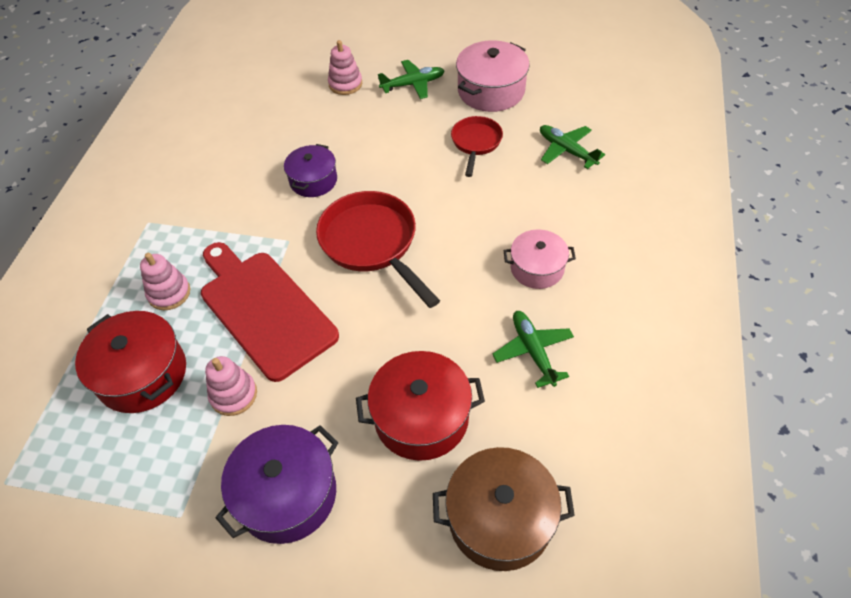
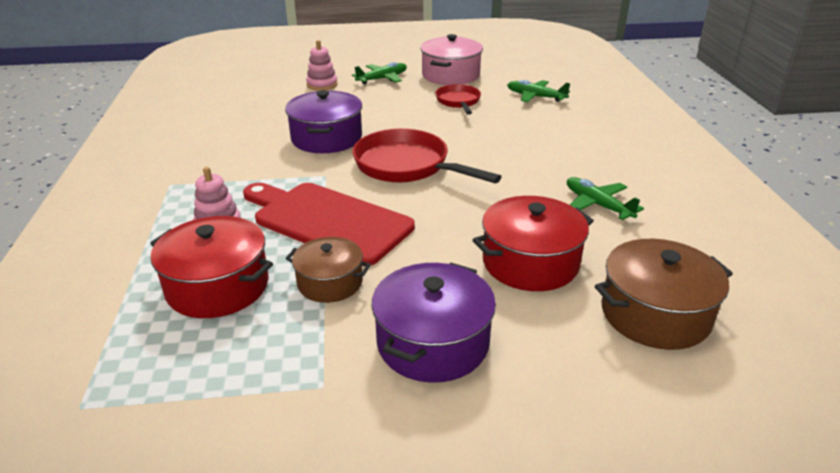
camera: 20 degrees left, 20 degrees down
(233, 395) = (330, 282): pink stacking toy -> brown pot
(313, 180) = (326, 138): purple pot -> purple pot, size x1.54
(537, 268) = (562, 159): pink pot -> none

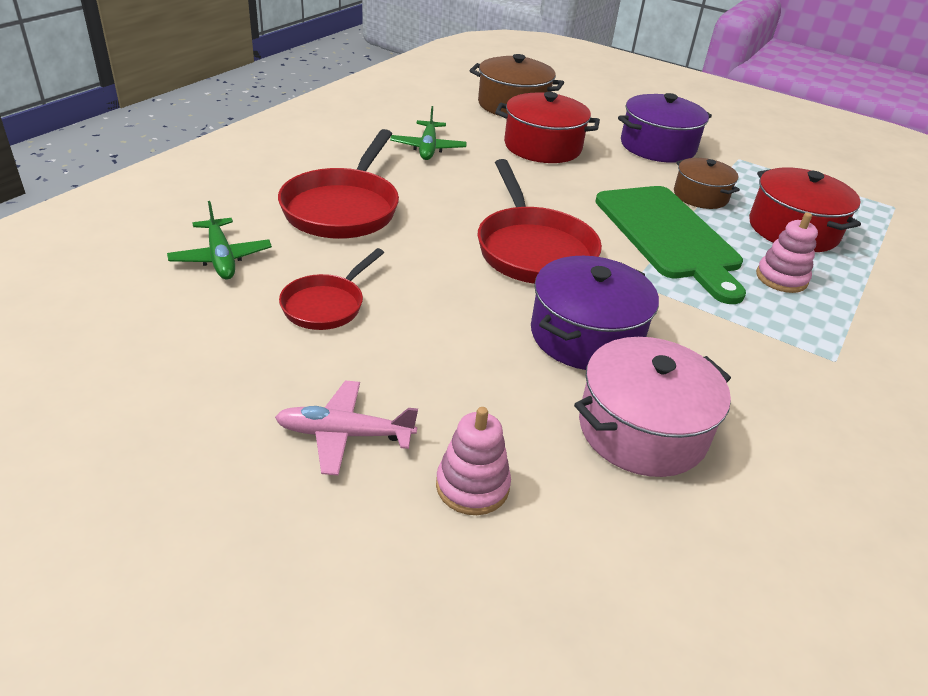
camera: 145 degrees left, 5 degrees up
(327, 221) = (669, 236): red cutting board -> green cutting board
(382, 79) = (345, 434): green plane -> pink plane
(450, 75) = (225, 371): pink pot -> pink pot (642, 429)
(543, 138) = (343, 208): none -> red pan

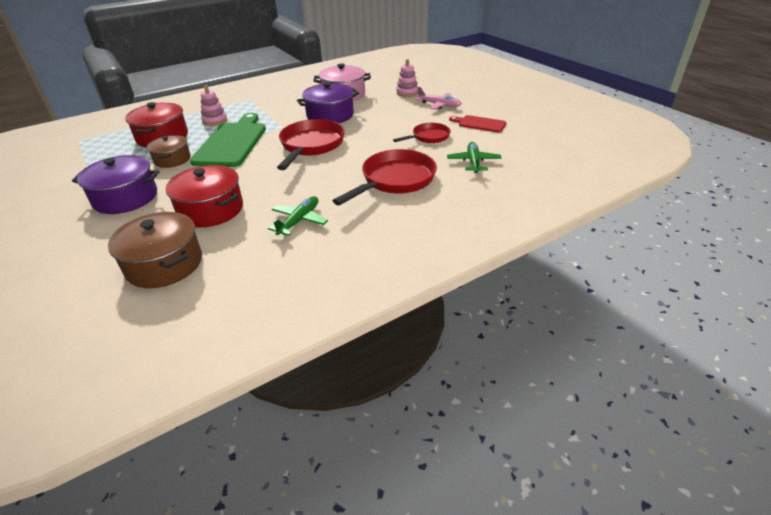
camera: 150 degrees left, 0 degrees up
(215, 370) = (480, 124): none -> red cutting board

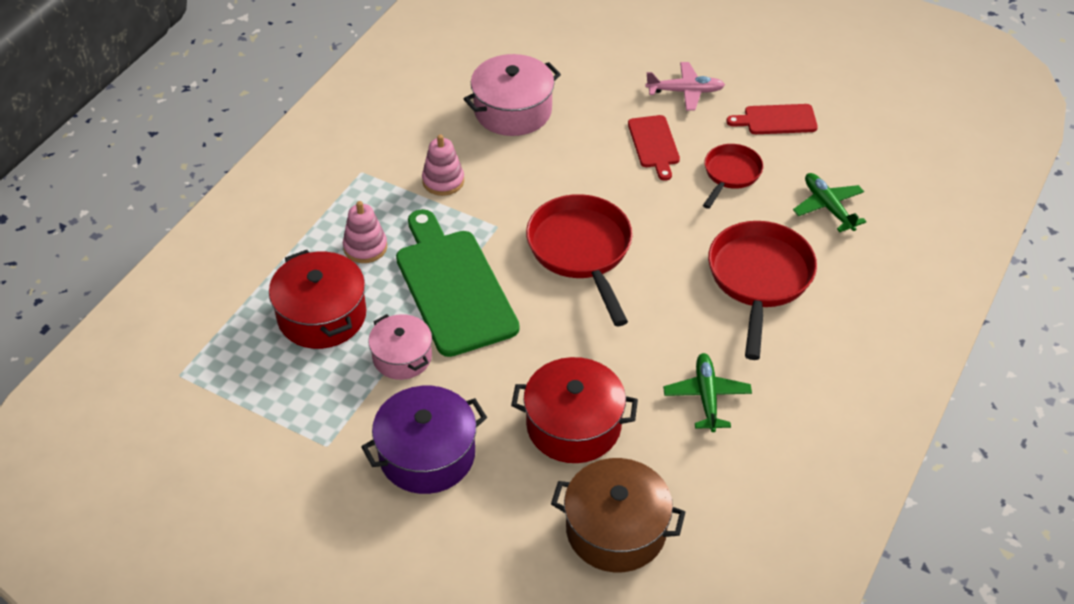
camera: 30 degrees left, 10 degrees up
(172, 159) = (402, 357): brown pot -> pink pot
(330, 115) = (542, 171): purple pot -> none
(399, 118) = (654, 144): none -> red cutting board
(407, 93) = (610, 73): pink stacking toy -> pink stacking toy (443, 181)

